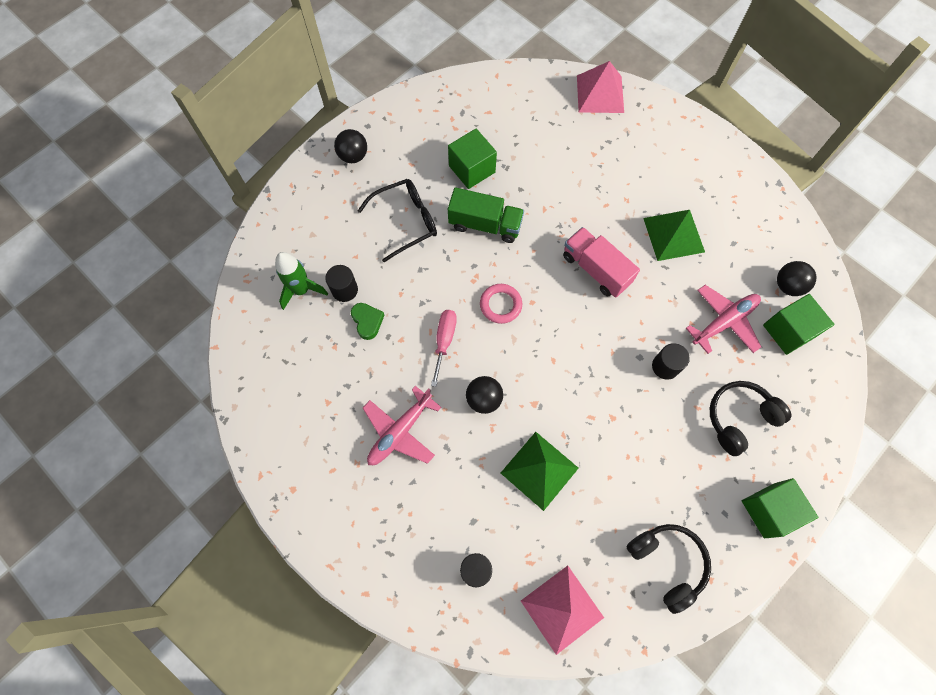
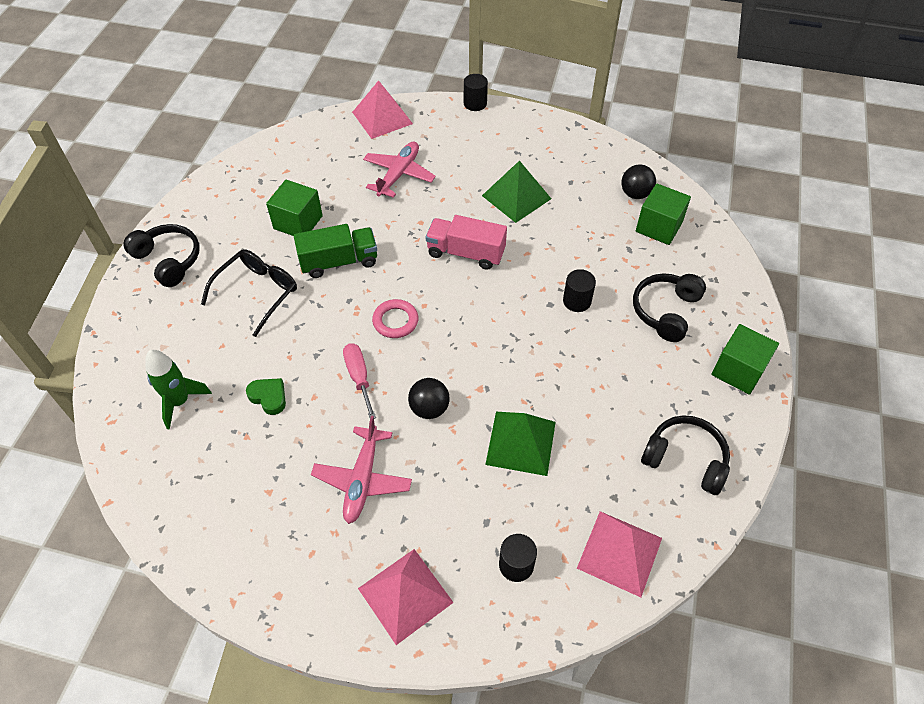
camera: 30 degrees left, 15 degrees down
(344, 290) = (227, 380): black cylinder -> black cylinder (475, 103)
(353, 156) = (168, 260): black ball -> black headphones
(380, 543) = (405, 595): none -> pink pyramid
(724, 322) = (602, 244): pink plane -> pink plane (398, 174)

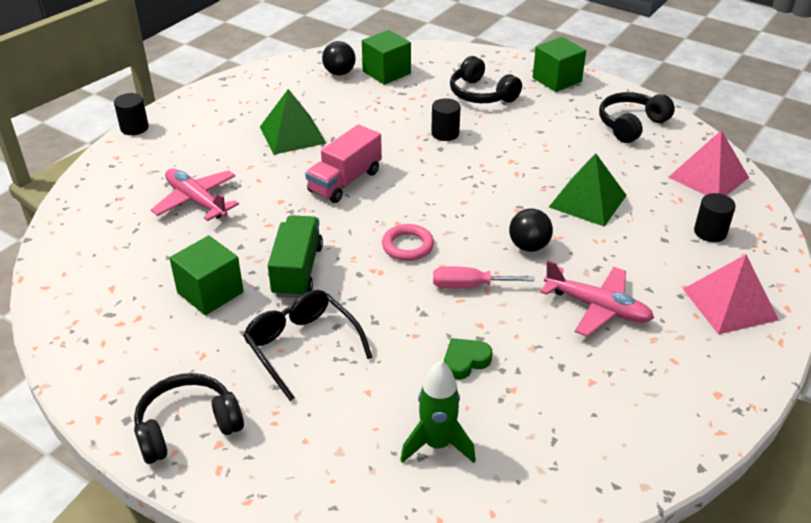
camera: 70 degrees left, 15 degrees down
(382, 117) = (92, 194): pink pyramid -> none

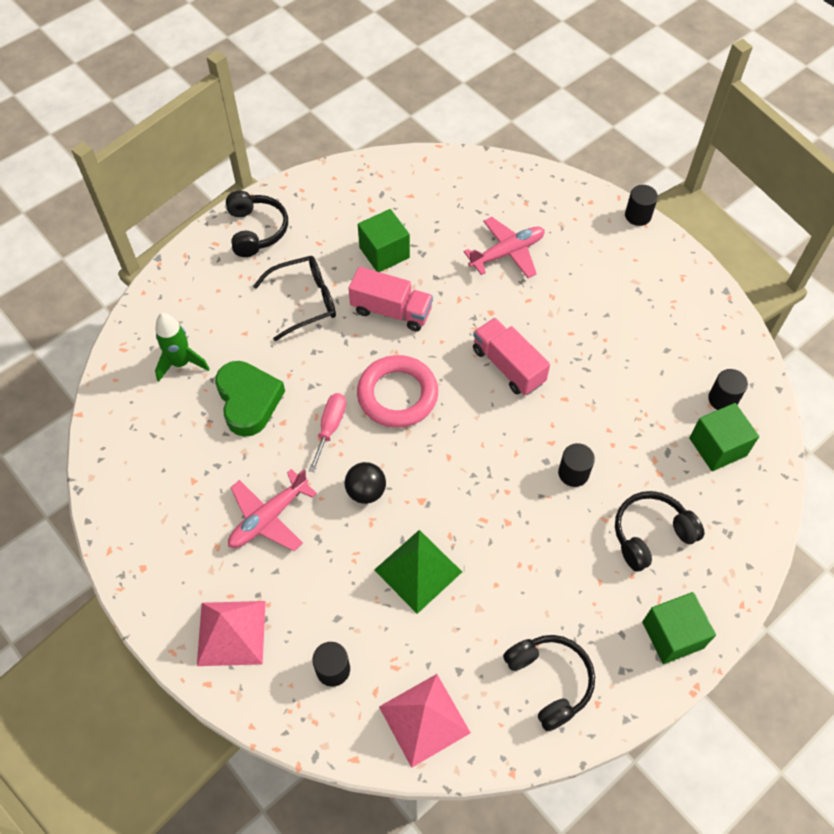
camera: 105 degrees right, 20 degrees up
(292, 134) = (600, 336): green pyramid -> none
(297, 270) = (391, 311): green truck -> pink truck
(339, 73) = (723, 399): black ball -> black cylinder
(407, 246) = (397, 395): pink ring -> pink ring, size x1.71
(465, 361) = (248, 401): green heart -> green heart, size x1.88

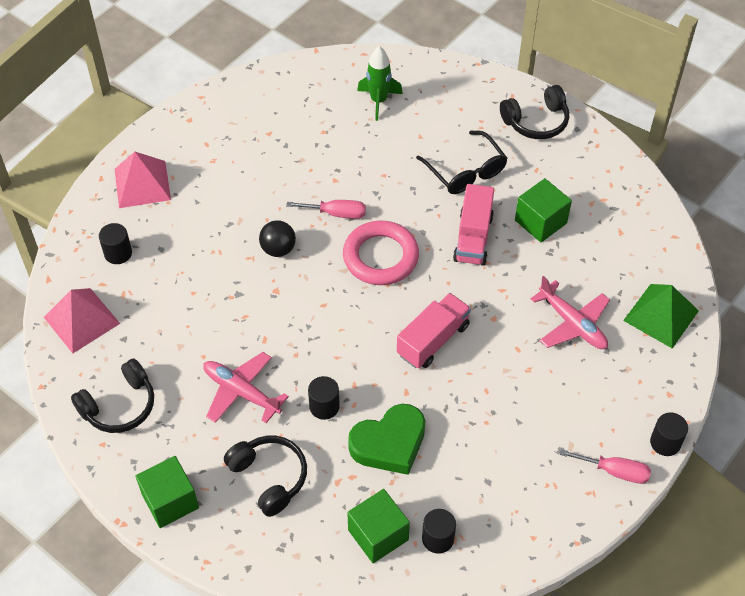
camera: 80 degrees right, 5 degrees down
(248, 401) = (351, 153): green heart -> green heart (389, 443)
(268, 518) = (243, 188): pink plane -> pink plane (241, 392)
(418, 571) = (209, 297): green pyramid -> green pyramid (661, 315)
(663, 256) = (615, 471): none -> pink screwdriver

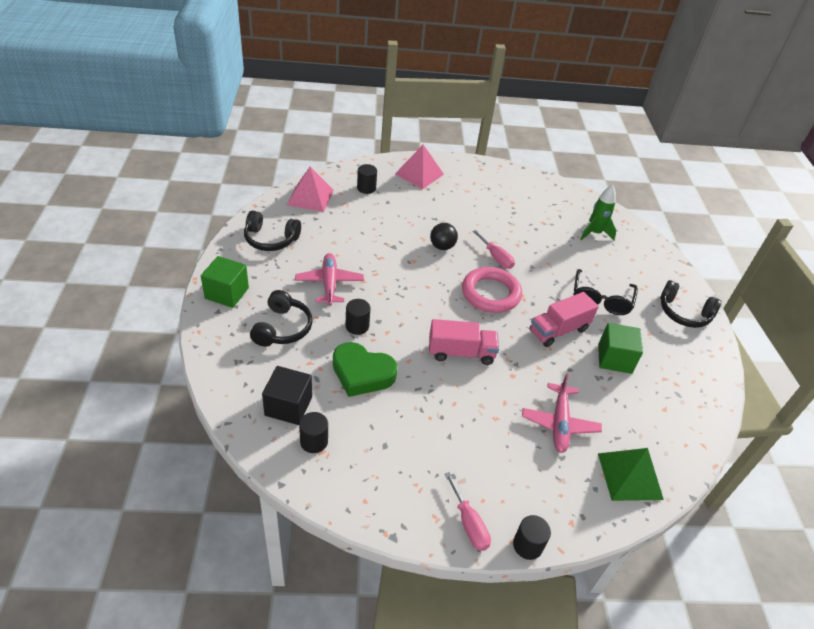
camera: 45 degrees right, 10 degrees down
(378, 535) = (288, 406): green cube -> black cube

